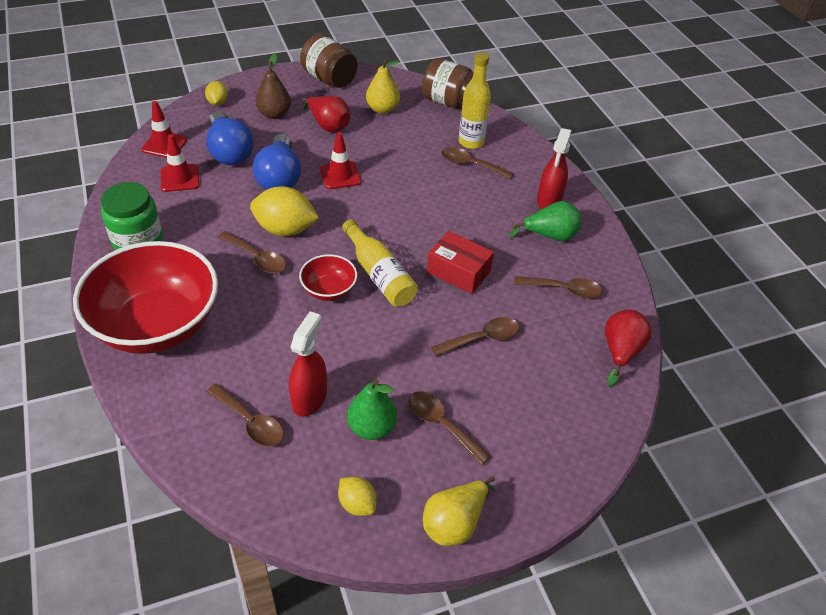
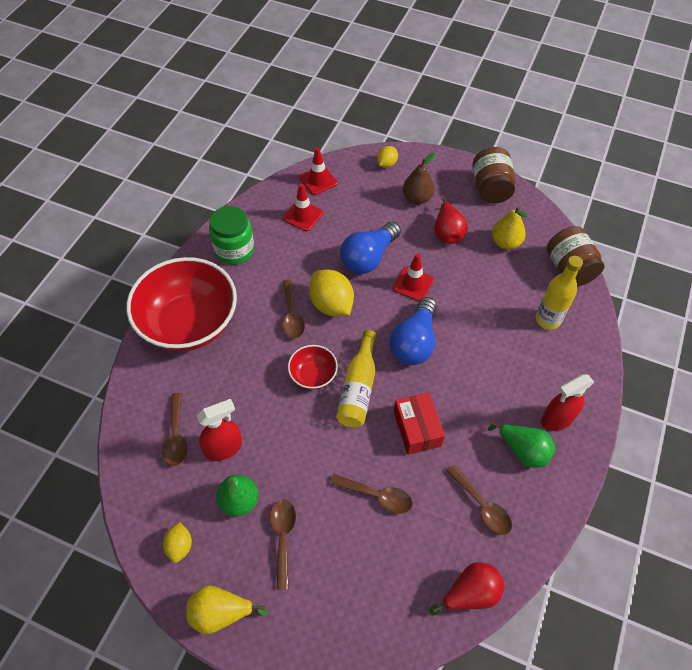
camera: 45 degrees right, 10 degrees up
(229, 151) = (355, 213): blue light bulb -> blue light bulb (414, 342)
(470, 165) = (525, 340): brown spoon -> none

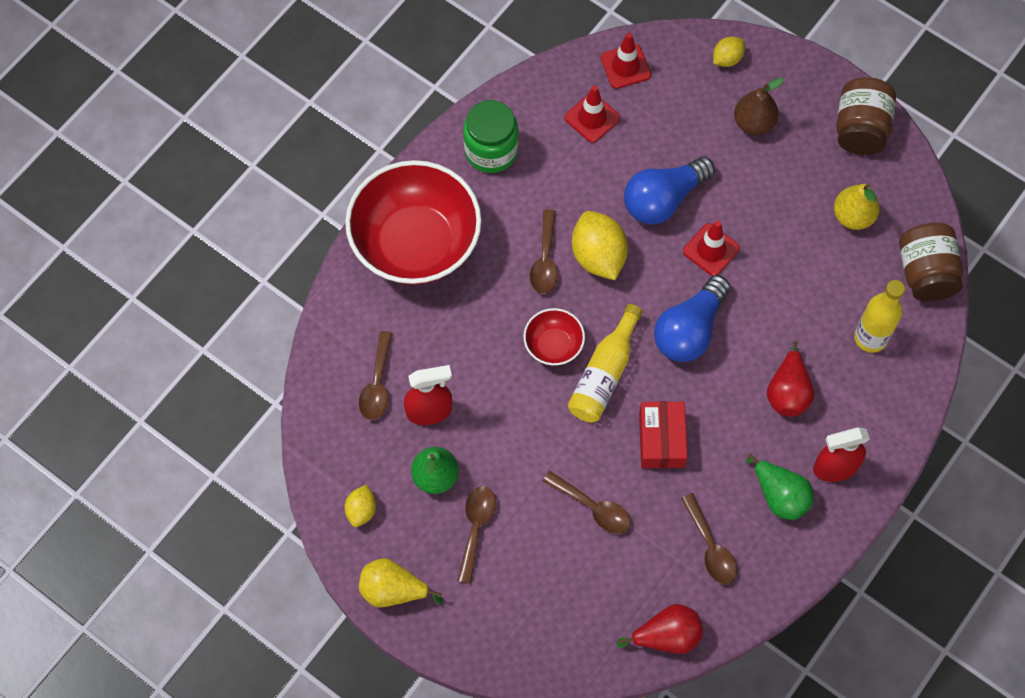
camera: 15 degrees right, 10 degrees up
(447, 233) = (779, 185): red pear -> red pear (787, 392)

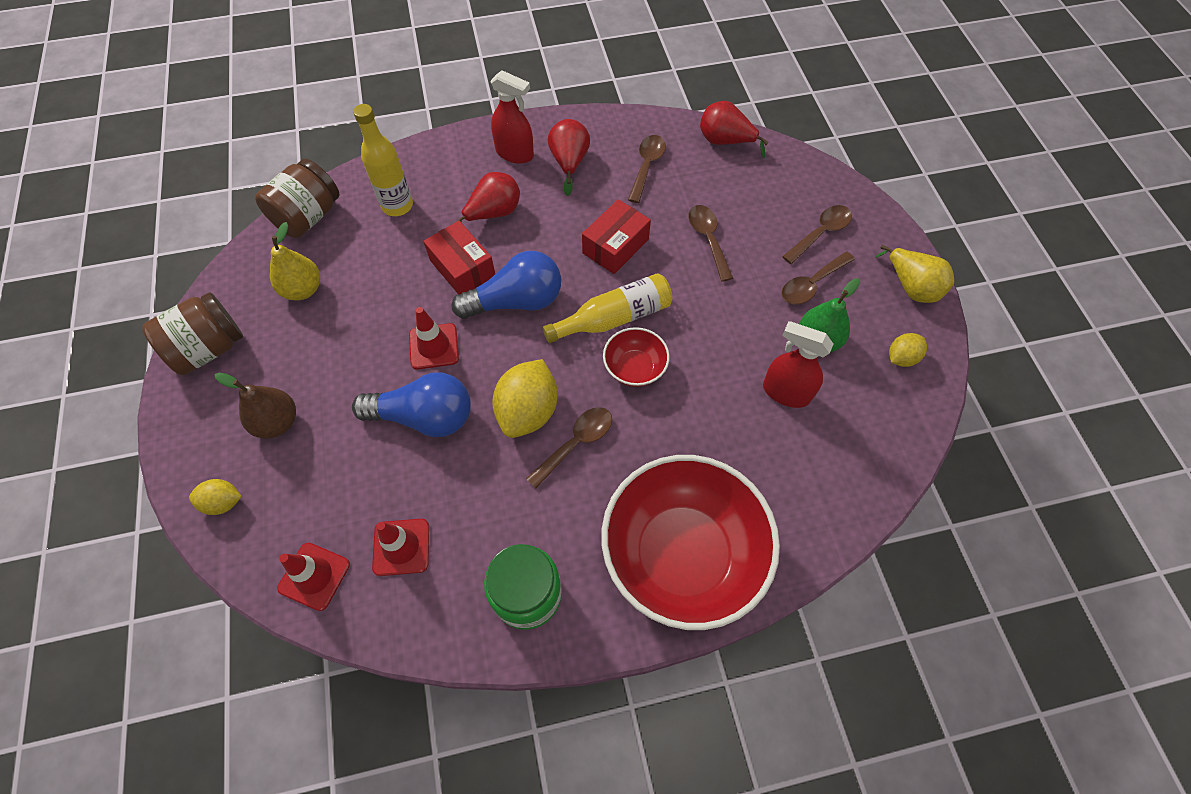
camera: 140 degrees left, 5 degrees down
(377, 384) = (817, 447): brown spoon -> brown spoon (820, 233)
(759, 325) = (462, 268): none -> red box
(779, 496) = (569, 163): green pear -> red pear

